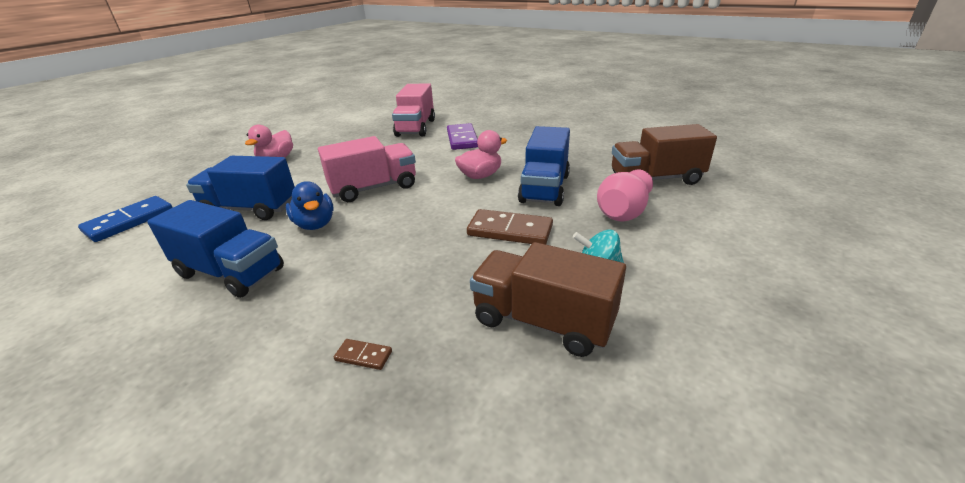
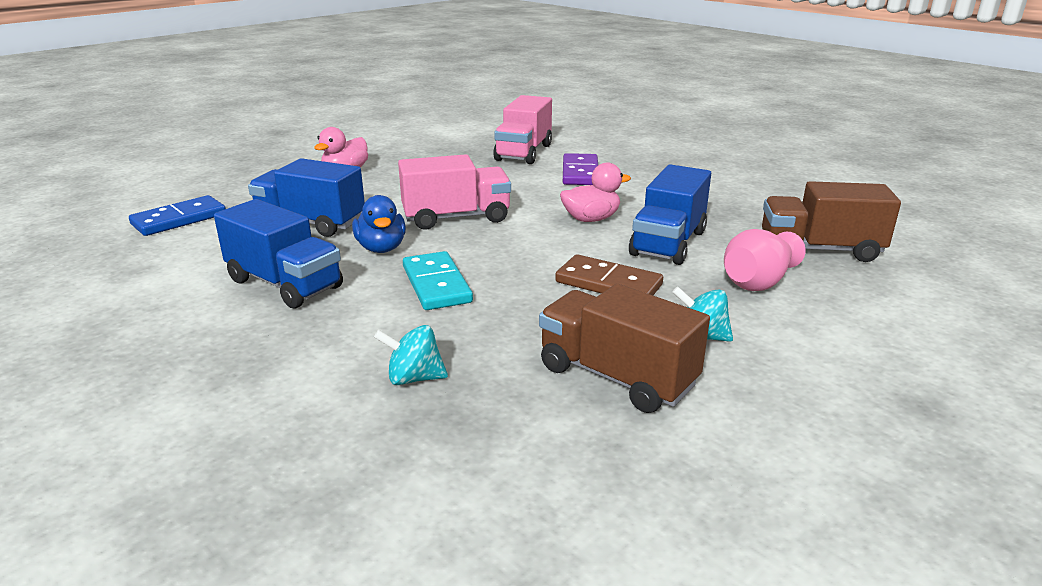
camera: 10 degrees right, 5 degrees down
(363, 356) = (414, 378): brown domino -> turquoise spinning top
(368, 253) = (436, 284): none -> turquoise domino

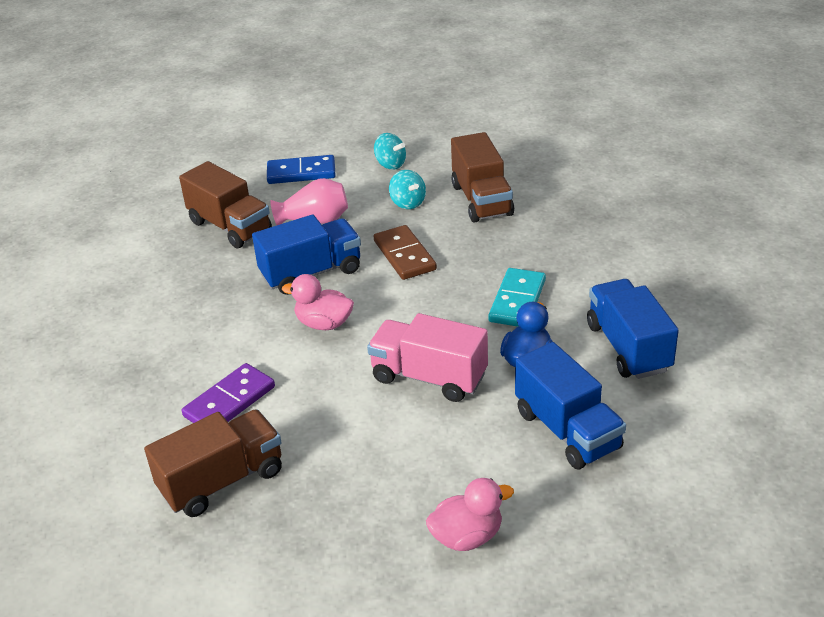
camera: 140 degrees left, 10 degrees up
(179, 219) = (702, 502): blue domino -> blue domino (301, 173)
(414, 378) = (586, 237): turquoise spinning top -> turquoise spinning top (390, 164)
(523, 152) = (222, 481): pink truck -> brown truck

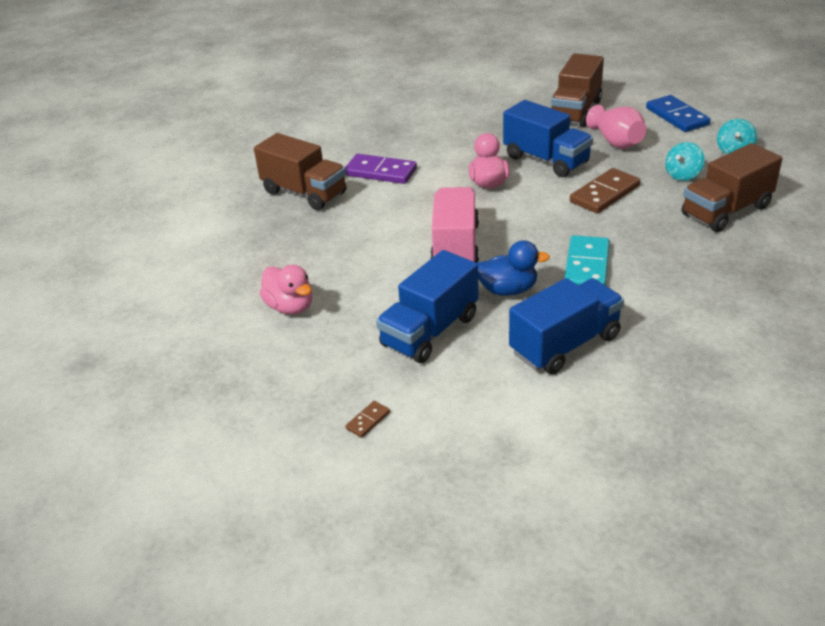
camera: 70 degrees right, 0 degrees up
(517, 301) = (587, 266): turquoise domino -> turquoise domino turned 75 degrees counterclockwise
(689, 507) = (368, 421): none -> brown domino

